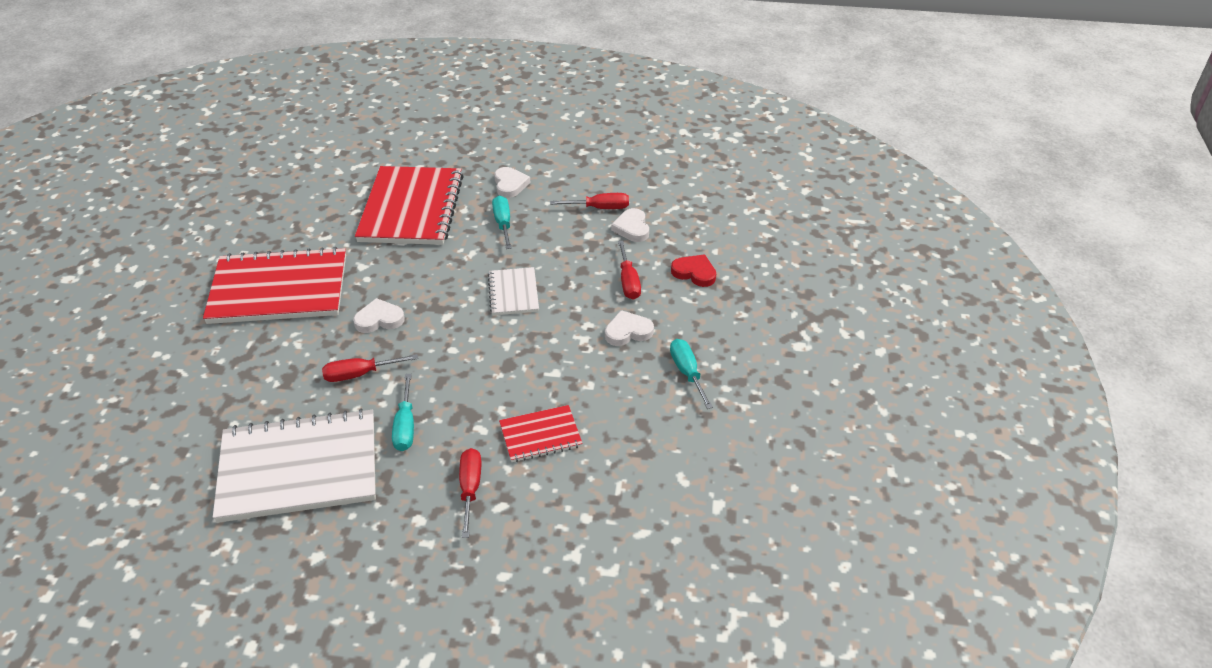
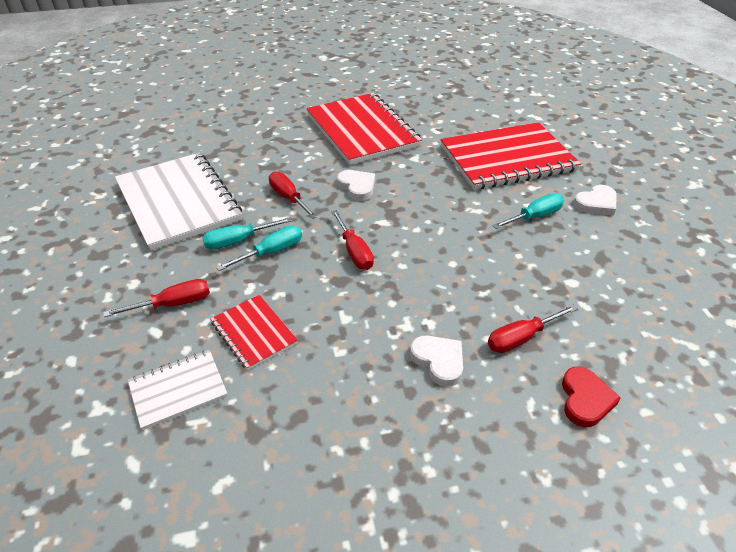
camera: 70 degrees right, 0 degrees up
(513, 293) = (441, 253): white notebook -> white notebook (178, 390)
(599, 208) = (623, 278): red screwdriver -> red screwdriver (354, 251)
(632, 228) = (615, 315): white heart -> none
(687, 373) = (400, 441): turquoise screwdriver -> turquoise screwdriver (271, 252)

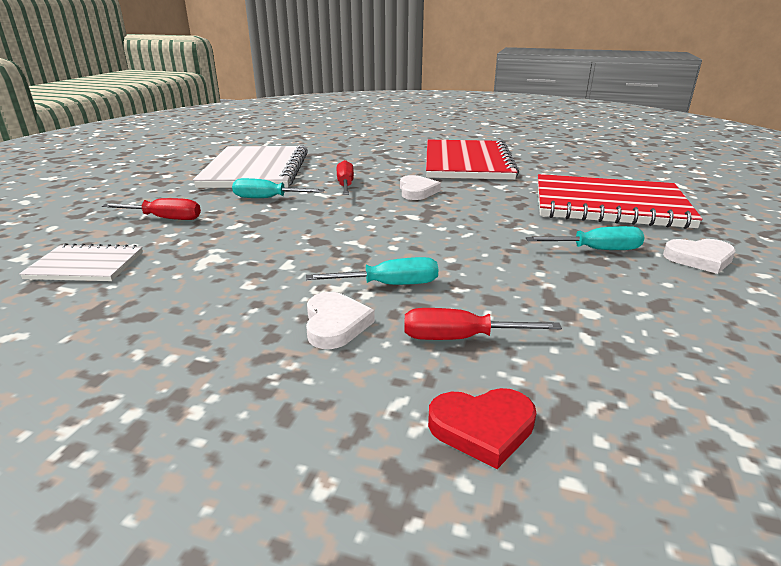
camera: 30 degrees right, 15 degrees down
(254, 333) = (195, 251): red notebook -> none
(271, 252) = (284, 210): turquoise screwdriver -> turquoise screwdriver (389, 285)
(354, 251) = (358, 227): red screwdriver -> none
(585, 399) = (482, 428): red heart -> red heart turned 45 degrees clockwise

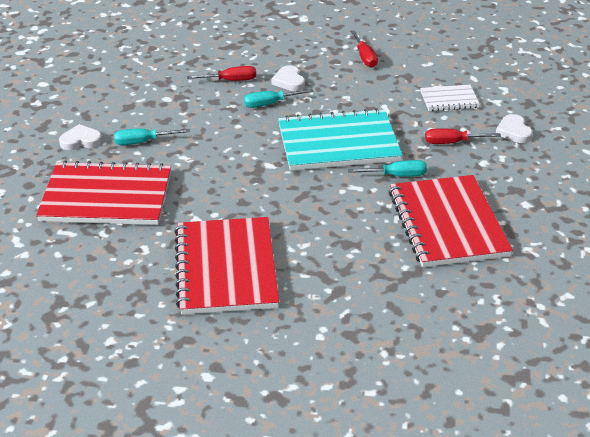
camera: 170 degrees right, 10 degrees up
(256, 170) = (447, 223): white notebook -> red notebook
(311, 228) = (338, 143): none -> turquoise notebook
(345, 185) = (341, 204): red screwdriver -> red screwdriver (365, 57)
(417, 191) = (272, 201): white heart -> white heart (513, 131)
(482, 428) = (222, 53): red heart -> none

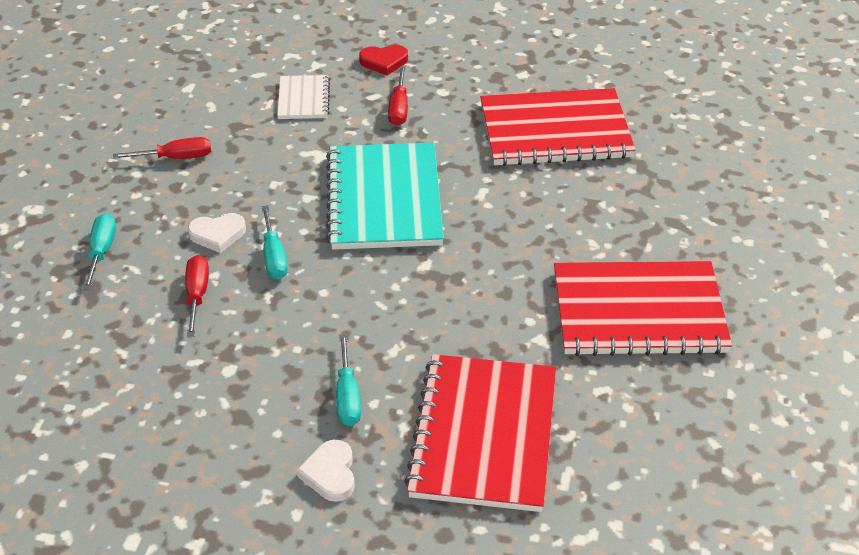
camera: 85 degrees left, 5 degrees up
(397, 175) = (461, 158): turquoise screwdriver -> turquoise screwdriver (101, 252)
(513, 131) = (384, 62): white heart -> red heart

